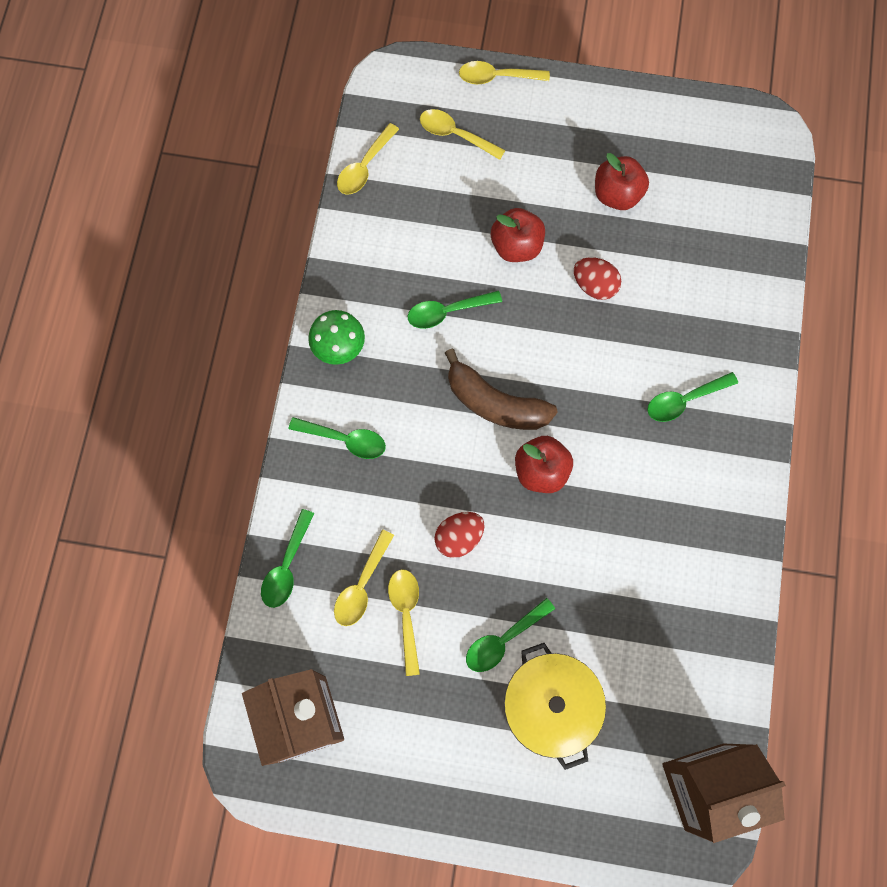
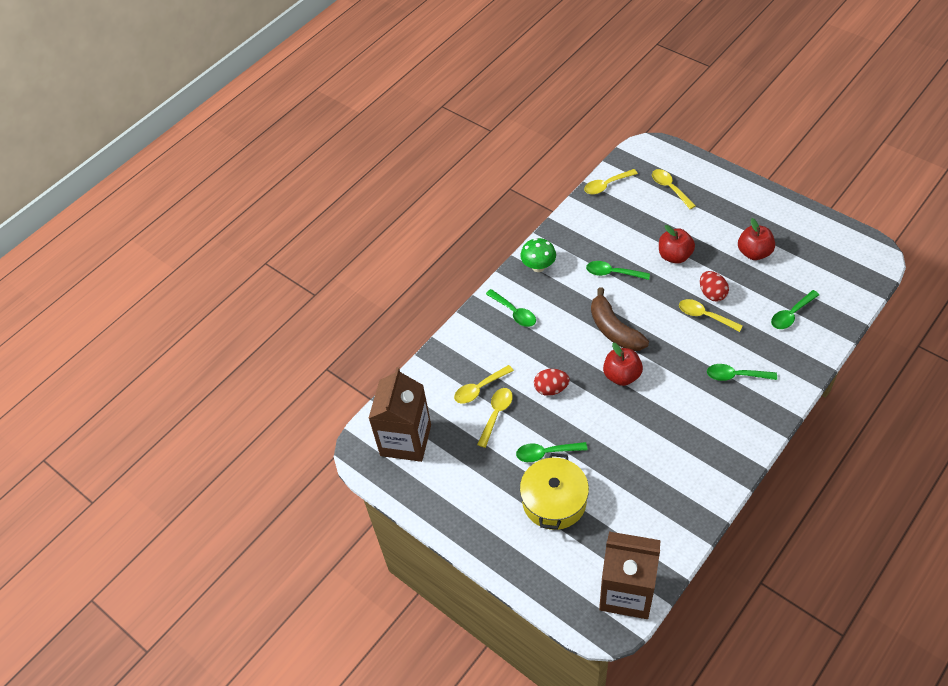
camera: 35 degrees right, 20 degrees down
(287, 566) = (443, 360): green spoon -> green spoon (791, 314)
(497, 77) = (712, 169): yellow spoon -> yellow spoon (705, 316)

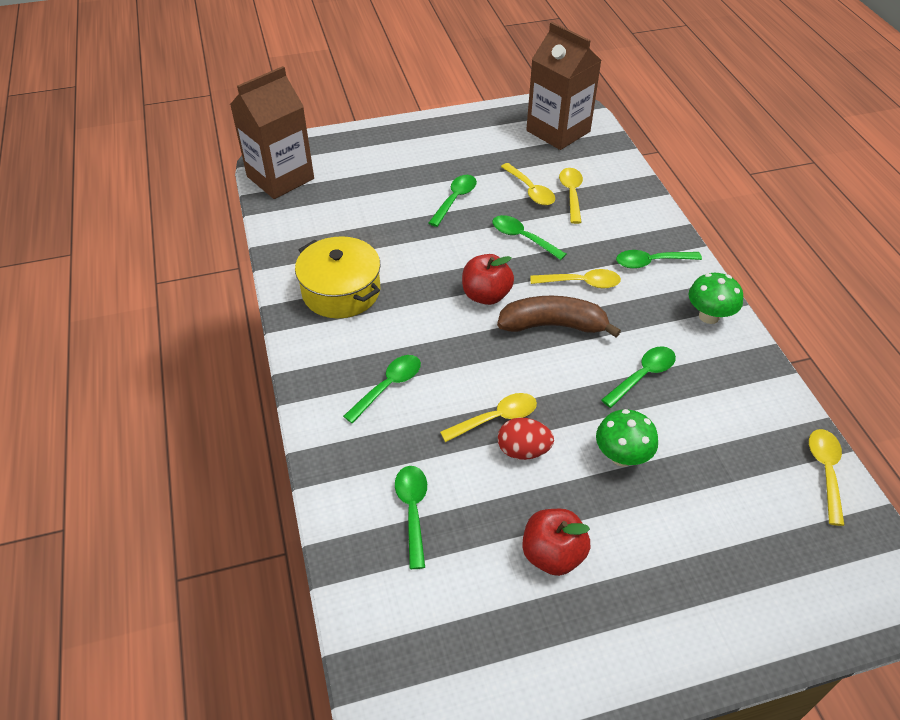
camera: 120 degrees right, 5 degrees down
(551, 389) = (522, 238): red egg -> green spoon
(554, 501) = (403, 181): yellow pot -> yellow pot (341, 291)
(670, 188) = (768, 547): yellow spoon -> yellow spoon (581, 283)
(674, 256) = (622, 456): red apple -> green mushroom

